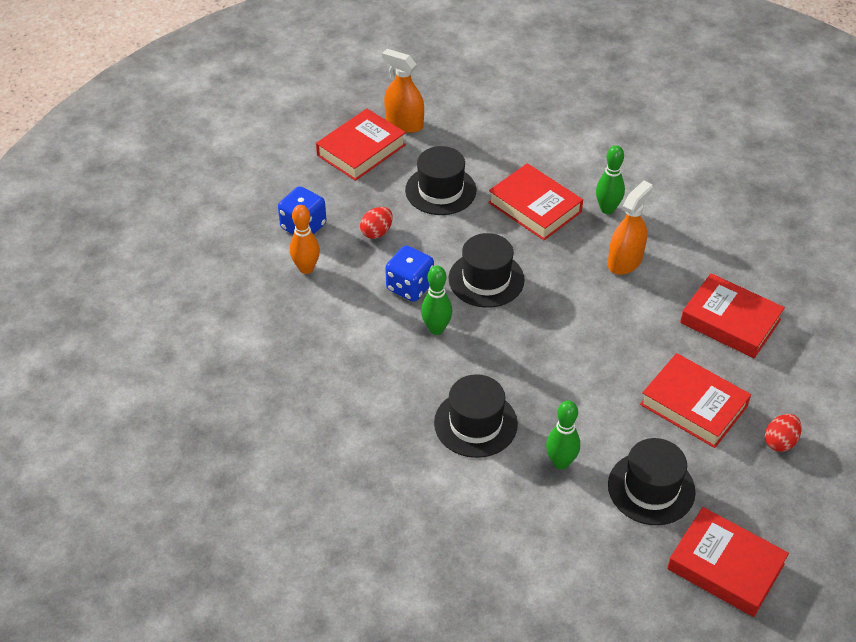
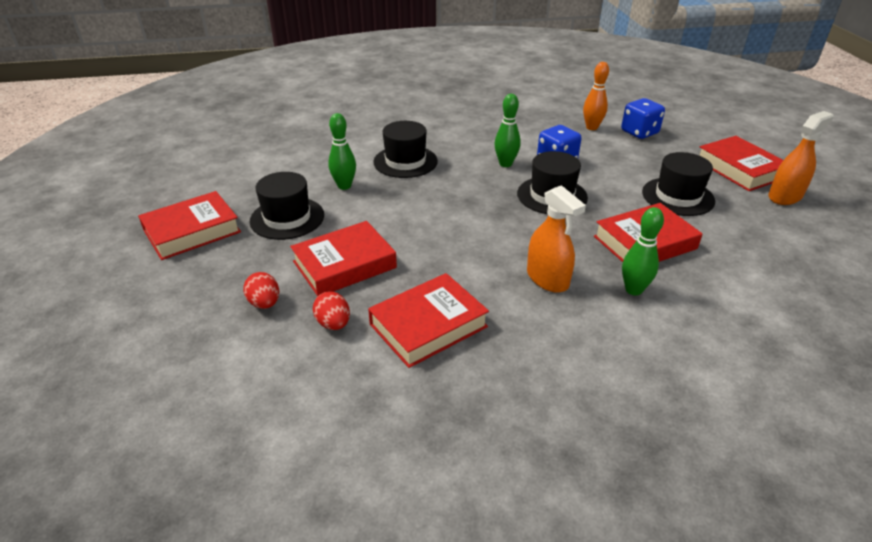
camera: 110 degrees right, 10 degrees down
(377, 232) = (626, 159): red egg -> red egg (333, 324)

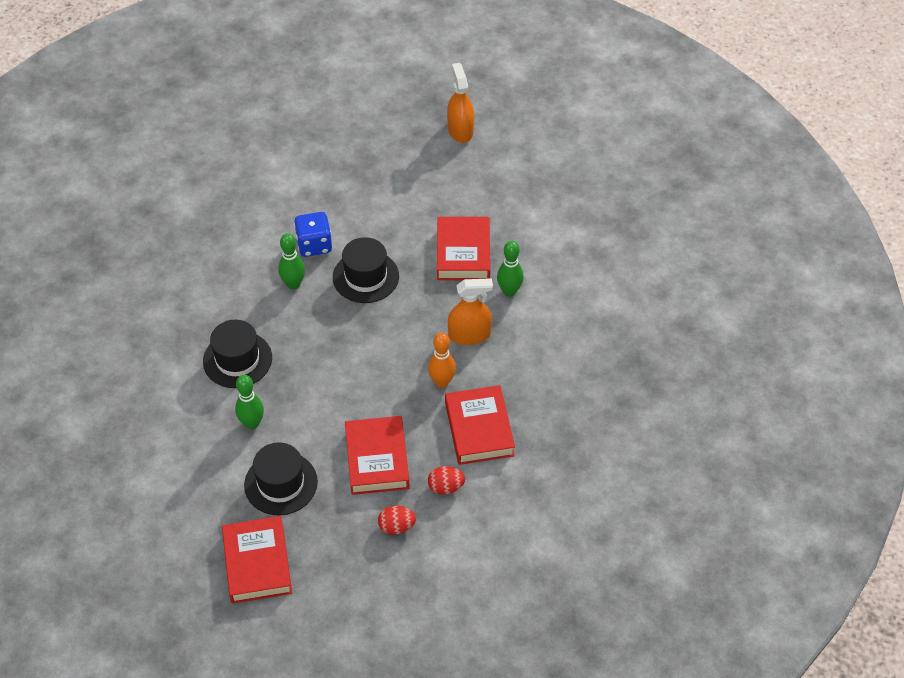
camera: 65 degrees left, 15 degrees up
(591, 127) = (271, 185): orange bowling pin -> orange bowling pin (442, 382)
(639, 132) = (305, 156): blue dice -> none
(678, 196) = (419, 195): black hat -> none
(739, 169) = (407, 129): red book -> none

